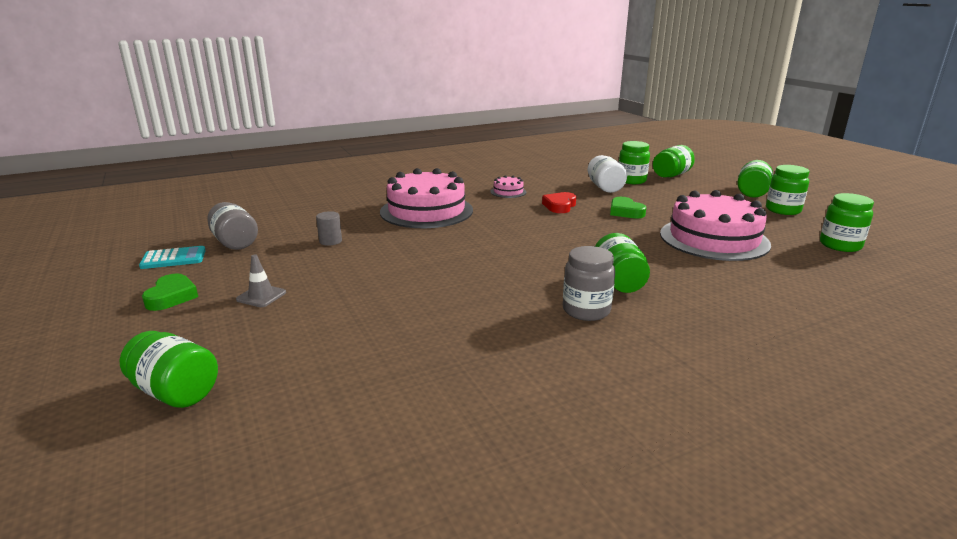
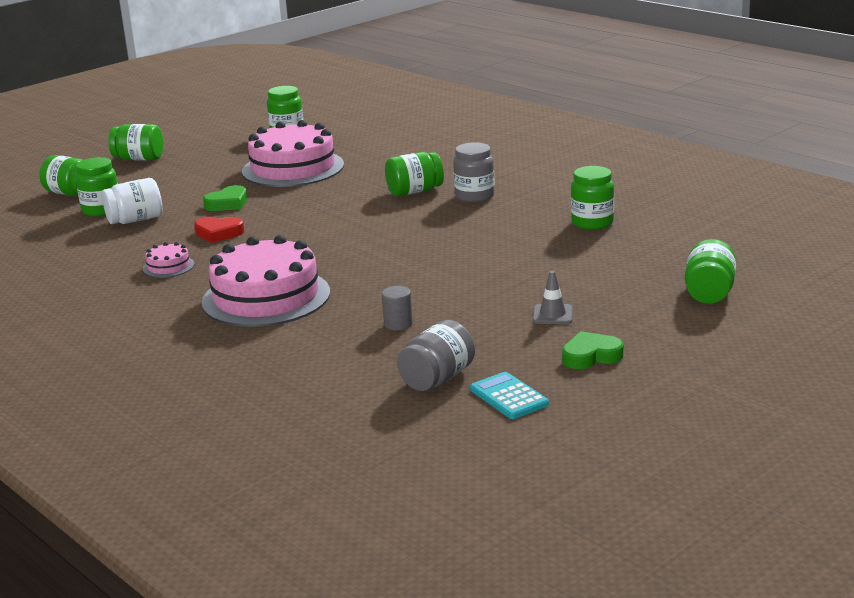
camera: 105 degrees left, 0 degrees up
(783, 210) = (197, 148): green jar -> green jar (592, 223)

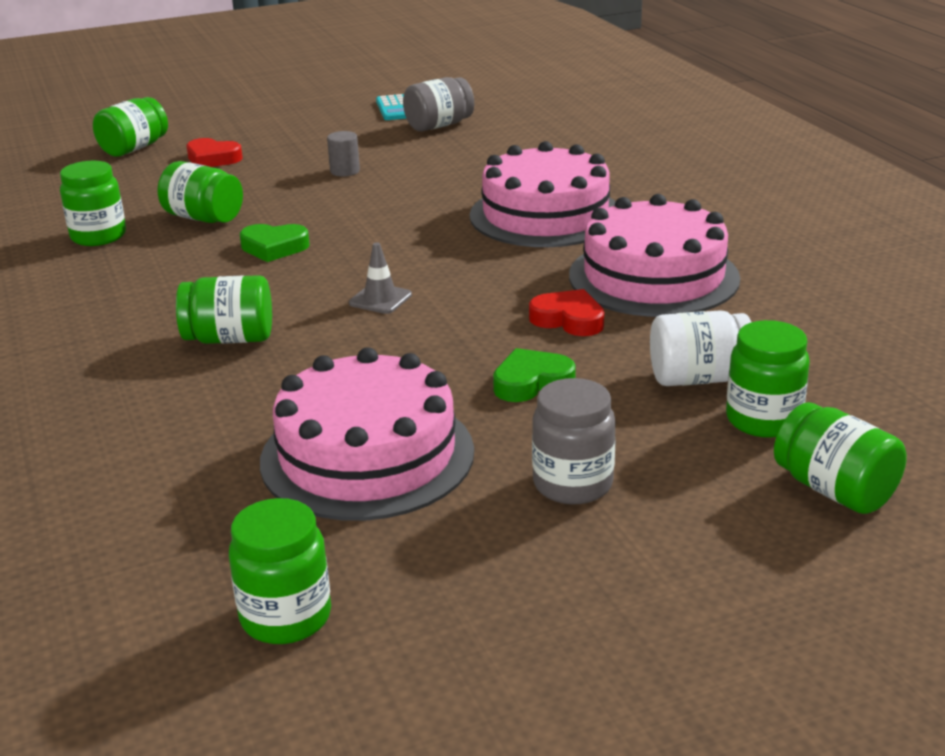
camera: 160 degrees left, 5 degrees up
(139, 159) = (686, 598): green jar -> green jar (203, 218)
(168, 266) = (653, 277): pink cake -> pink cake, size x2.36
(398, 324) = (431, 168): grey cylinder -> grey cylinder (345, 171)
(474, 196) = (164, 309): grey jar -> grey jar (572, 484)
(552, 315) = (288, 153): grey traffic cone -> grey traffic cone (380, 299)
(591, 356) = (304, 122): green heart -> green heart (274, 247)
(615, 296) = (212, 159): none -> red heart

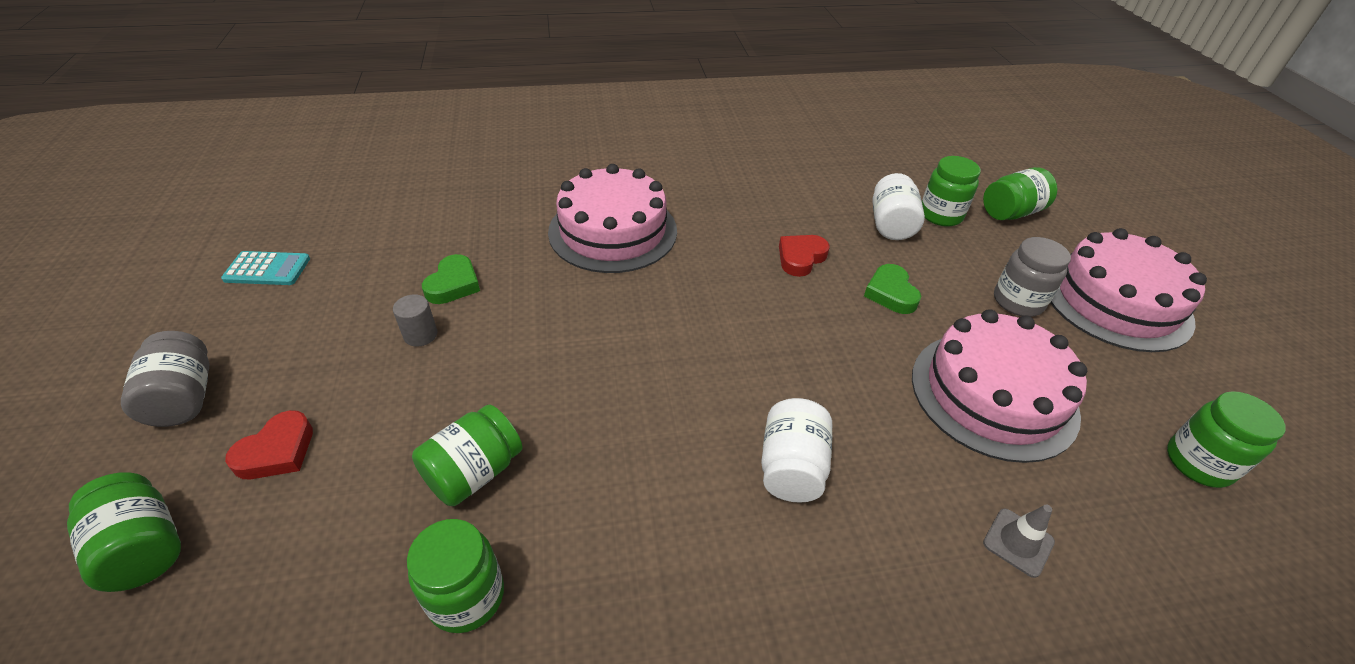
camera: 80 degrees left, 15 degrees up
(230, 339) = (791, 467): green jar -> white jar
(274, 247) = (593, 414): green heart -> green heart (453, 284)
(380, 299) = (738, 351): grey traffic cone -> grey traffic cone (1018, 542)
(439, 125) = (349, 250): grey jar -> grey jar (184, 398)
(653, 277) = (745, 208): pink cake -> pink cake (1116, 301)

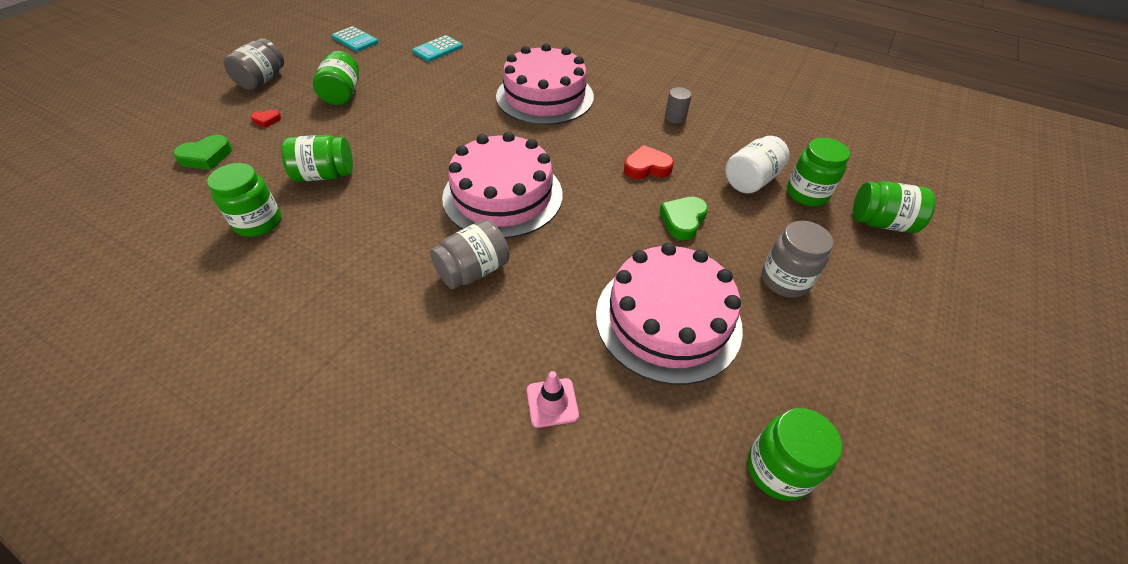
camera: 40 degrees right, 5 degrees up
(144, 548) = (186, 130): green jar -> green jar (343, 94)
(277, 451) = (267, 120): red heart -> red heart, size x0.58
(410, 231) = (438, 49): none -> turquoise calculator
(420, 335) = (380, 101): grey cylinder -> grey cylinder (675, 117)
(453, 284) = (425, 85): green heart -> green heart (206, 157)
(791, 467) = (473, 270): white jar -> grey jar
(1018, 542) = (552, 402): grey traffic cone -> pink traffic cone
(1116, 301) = (886, 331): pink cake -> pink cake (503, 195)

